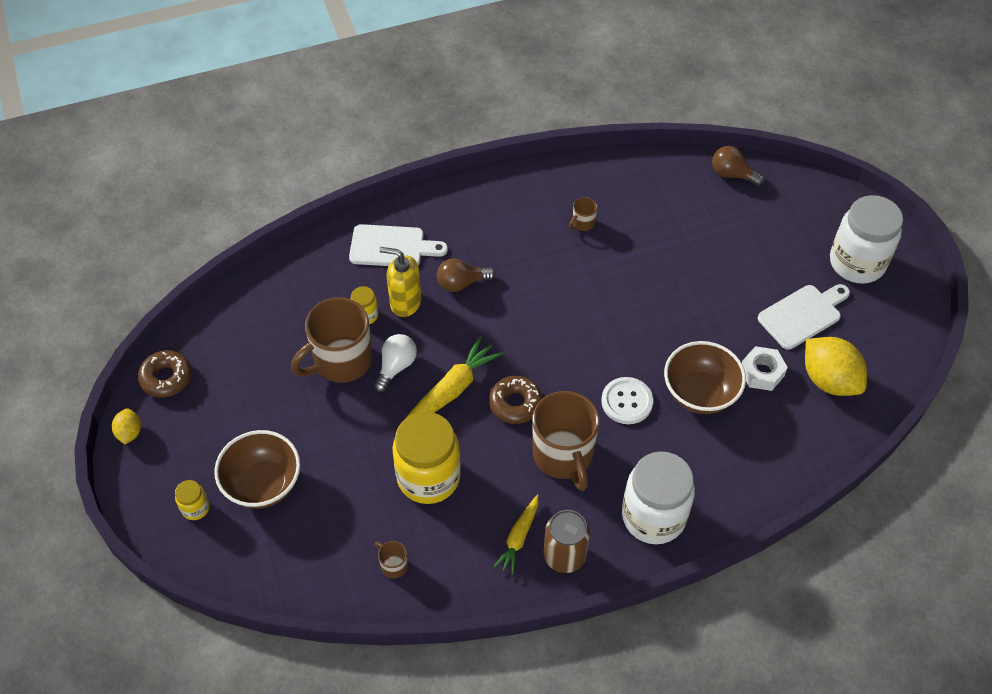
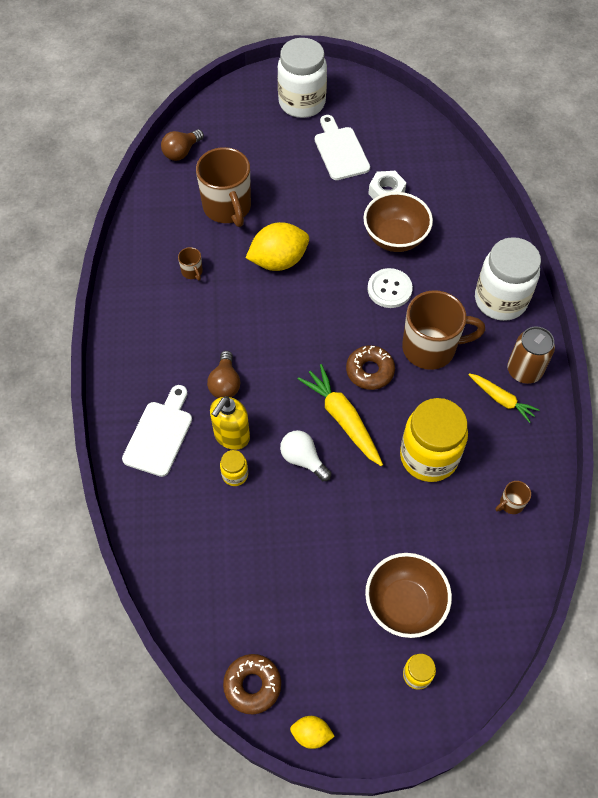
camera: 75 degrees left, 5 degrees up
(341, 361) = (282, 507): brown mug -> brown mug (227, 207)
(829, 380) = (404, 154): yellow lemon -> yellow lemon (278, 261)

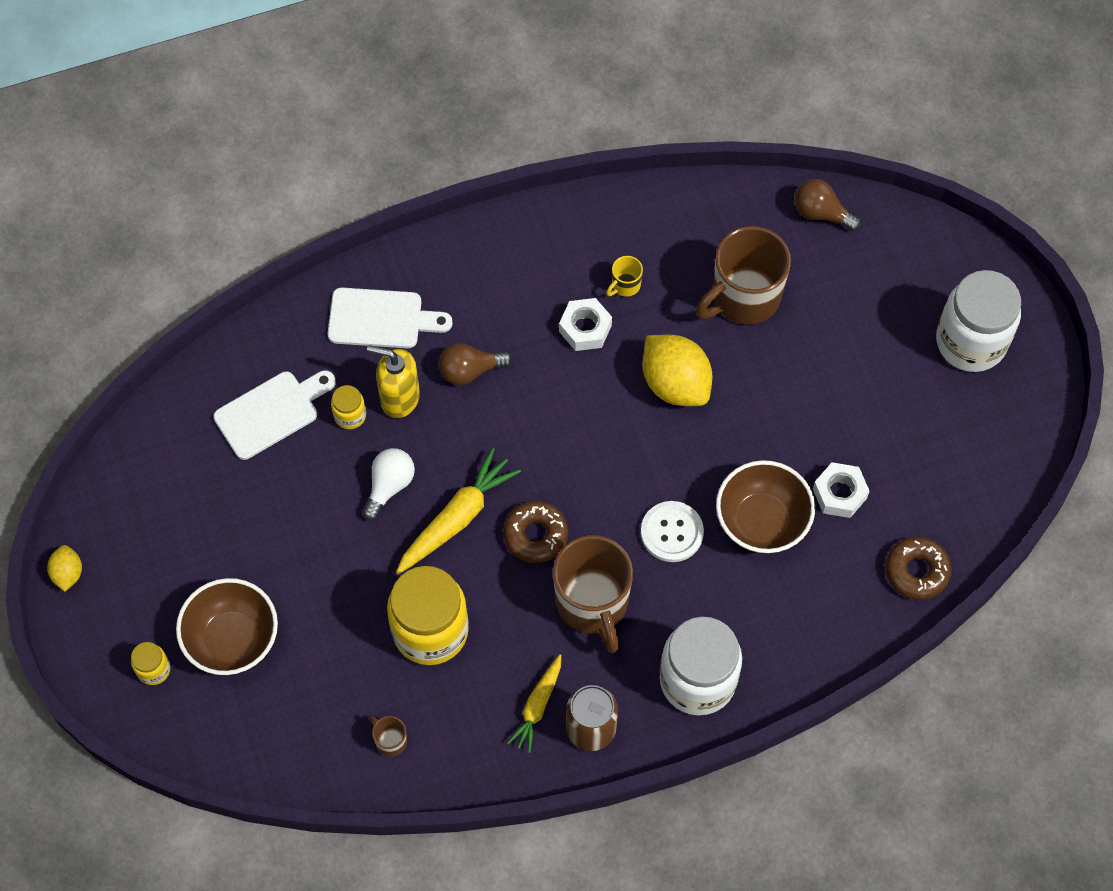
camera: 75 degrees right, 5 degrees up
(192, 272) = (625, 285): brown mug -> yellow mug
(217, 303) = (585, 328): none -> white nut
(252, 685) = (107, 501): brown donut -> brown donut (916, 571)
(340, 151) = (896, 415): white cutting board -> white cutting board (271, 412)

